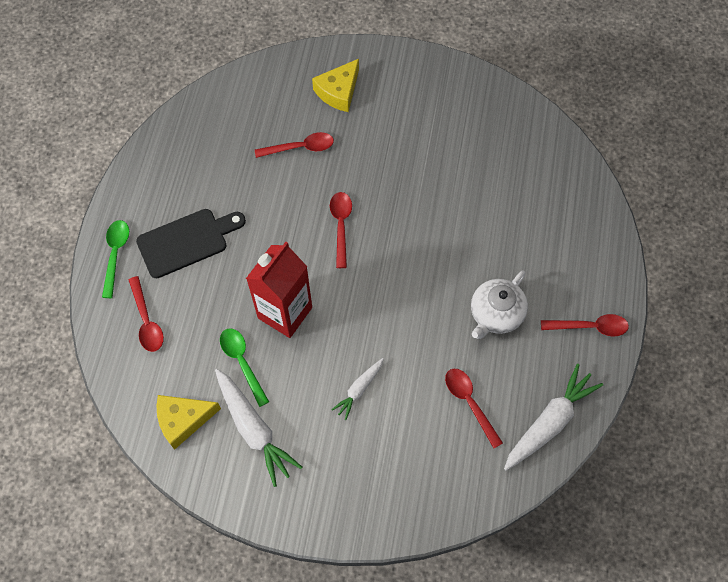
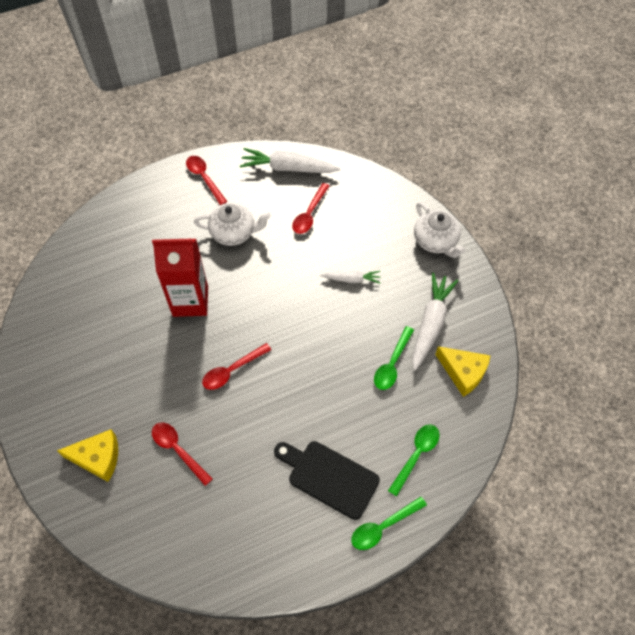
camera: 125 degrees left, 5 degrees down
(147, 321) = (416, 455): red spoon -> green spoon
(285, 313) = (333, 361): red carton -> red carton (190, 301)
(342, 511) = (436, 241): none -> white teapot

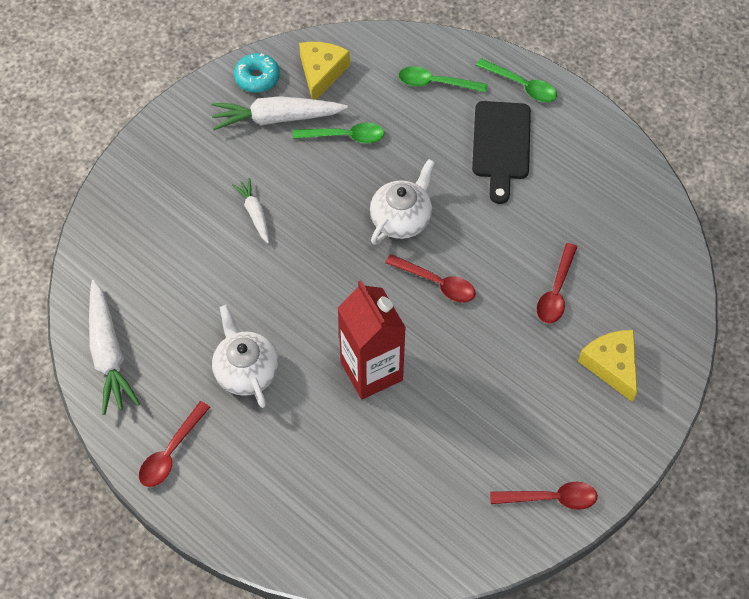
camera: 115 degrees left, 0 degrees up
(309, 214) = (176, 296): red spoon -> red spoon (551, 498)
(436, 241) = (158, 149): white teapot -> white teapot (401, 218)
(476, 325) = (257, 78): none -> turquoise donut

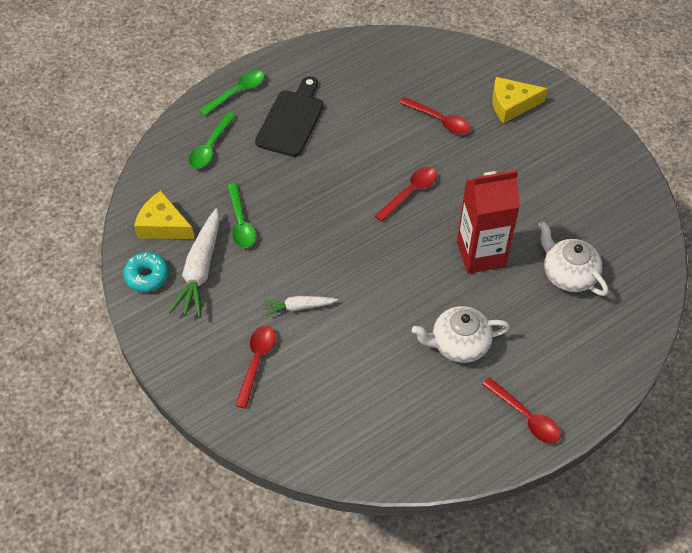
camera: 75 degrees left, 5 degrees down
(108, 353) = (414, 452): white carrot -> none
(345, 136) = (241, 222): green spoon -> green spoon turned 150 degrees clockwise
(401, 218) = (340, 202): white teapot -> white teapot (568, 274)
(501, 145) = (292, 120): black cutting board -> black cutting board turned 90 degrees counterclockwise
(551, 498) = (612, 167): red spoon -> red spoon (256, 362)

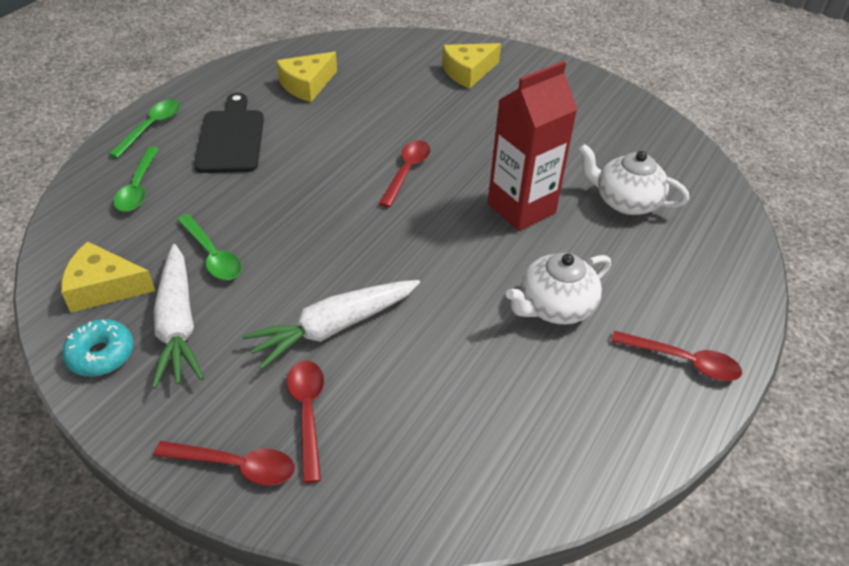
camera: 25 degrees left, 10 degrees down
(299, 307) = (334, 327): white carrot -> white carrot, size x1.79
(371, 81) = (307, 85): none -> yellow cheese
(439, 120) = (401, 101): red spoon -> red spoon (236, 465)

